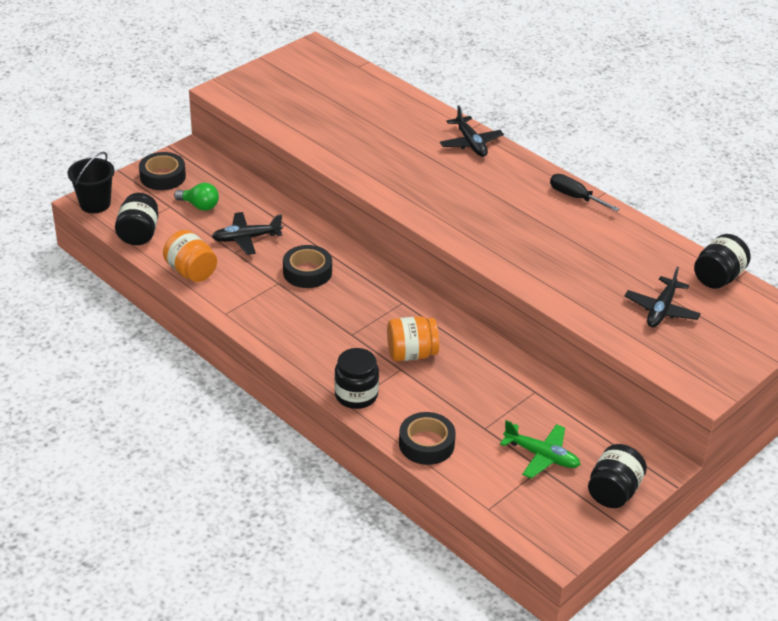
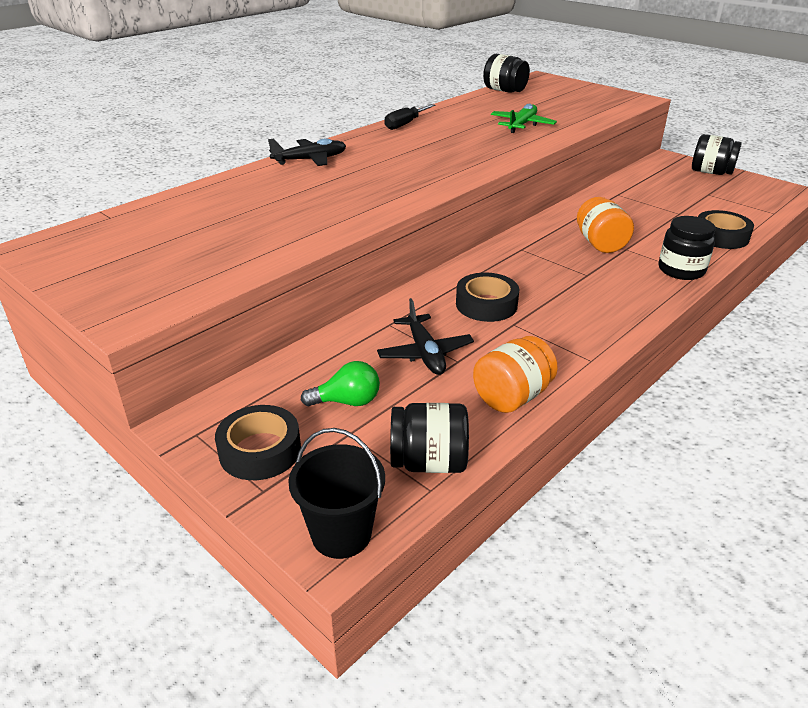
camera: 90 degrees left, 5 degrees down
(199, 206) = (347, 401): green light bulb -> green light bulb turned 60 degrees clockwise
(542, 456) = (694, 193): green plane -> green plane (522, 125)
(661, 310) = (555, 105): black plane -> none

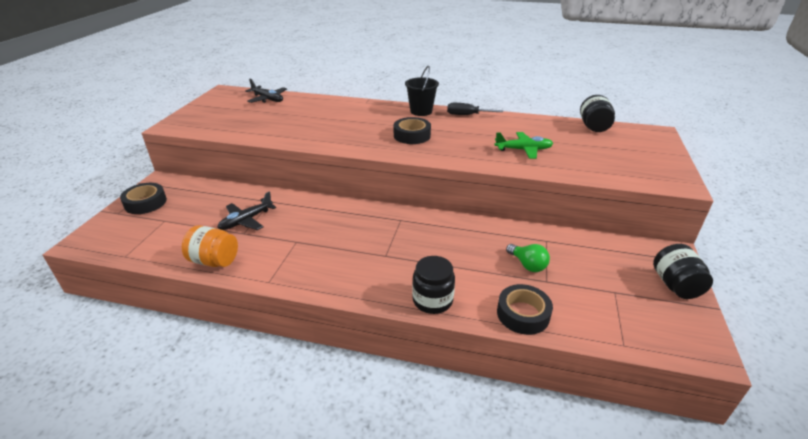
camera: 60 degrees right, 0 degrees up
(310, 160) = (374, 108): black plane -> black plane (267, 99)
(341, 534) = (90, 241): black bucket -> black bucket (421, 111)
(347, 401) = (191, 212): green light bulb -> green light bulb (527, 265)
(429, 462) = (146, 249): black jar -> none
(486, 304) = (313, 226): black tape -> black tape (412, 135)
(600, 244) = (441, 251): orange jar -> none

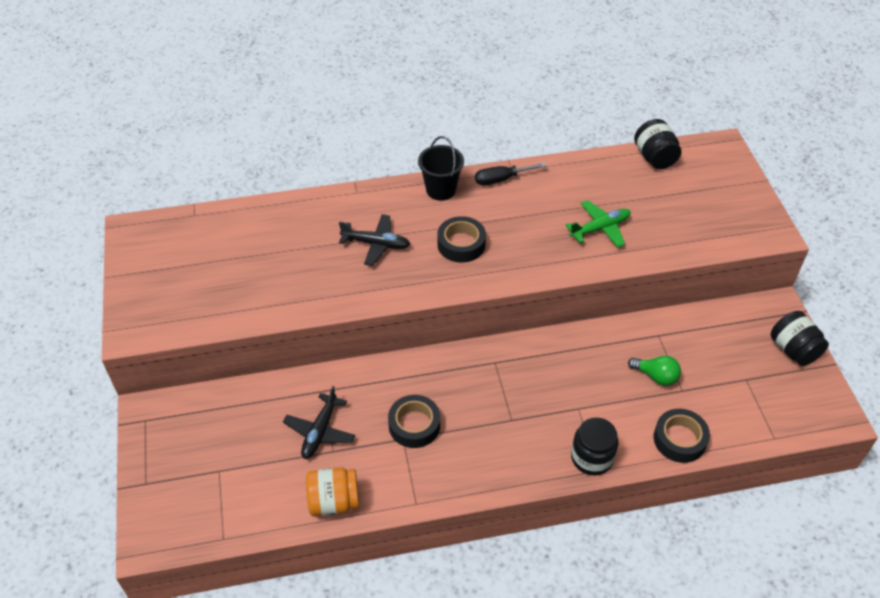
camera: 25 degrees left, 15 degrees up
(145, 203) = (165, 454): black tape -> black tape (414, 425)
(267, 99) = (215, 228): black plane -> black plane (376, 244)

